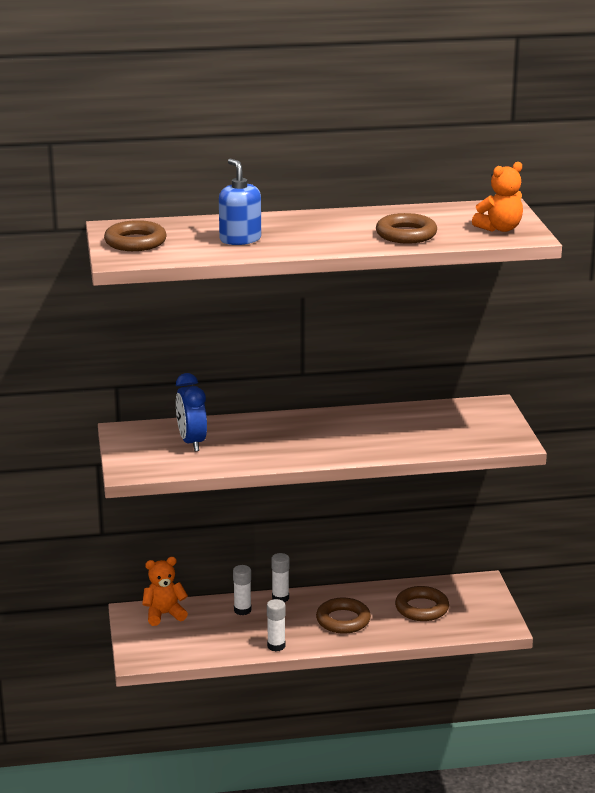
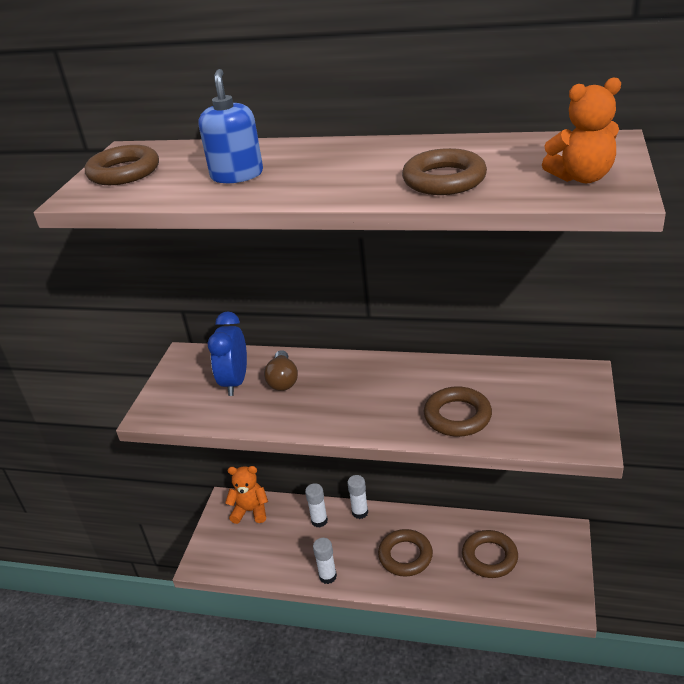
camera: 25 degrees right, 10 degrees up
(236, 436) = (283, 380): none -> brown light bulb
(406, 440) = (457, 416): none -> brown ring

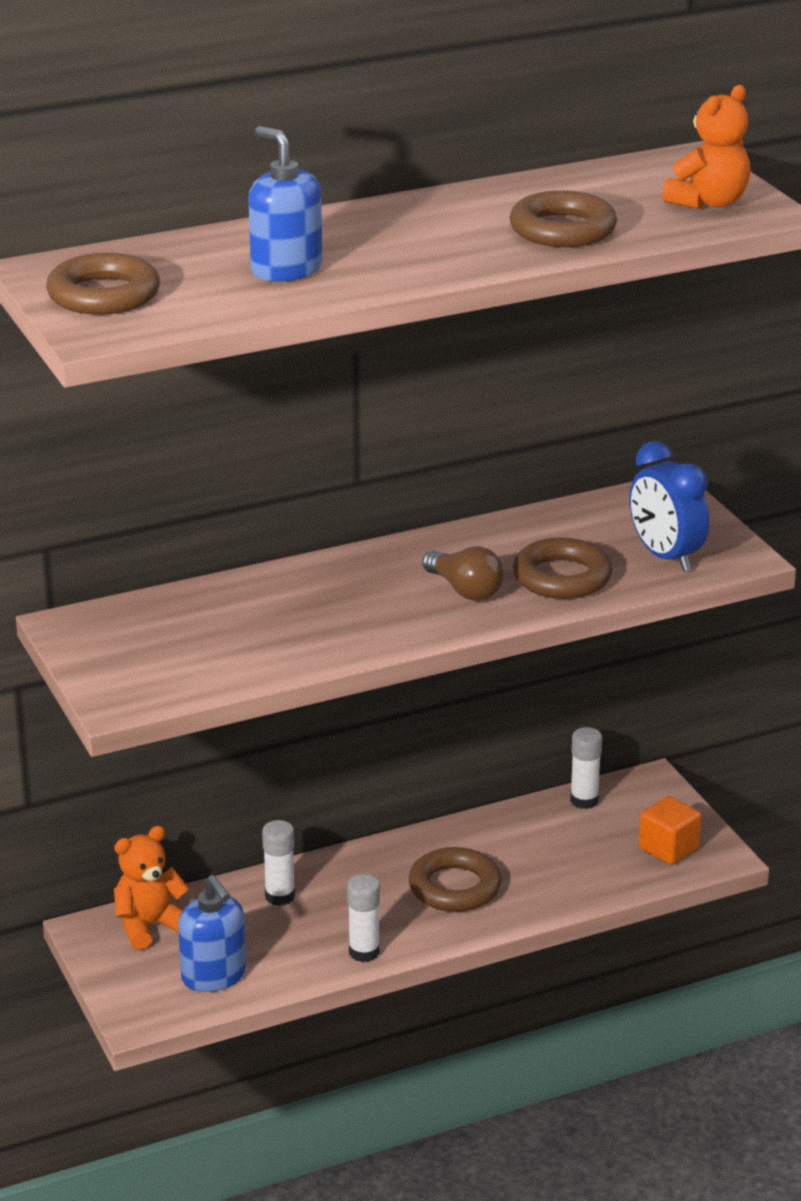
camera: 40 degrees left, 5 degrees down
(235, 382) = (202, 631): blue clock -> blue clock (665, 557)
(251, 555) = (214, 976): none -> blue soap dispenser
(283, 380) = (273, 608): brown light bulb -> brown light bulb (465, 590)
(360, 512) = (334, 864): white glue stick -> white glue stick (584, 800)
(489, 557) = (573, 845): brown ring -> none
(543, 585) = (668, 848): none -> orange cube

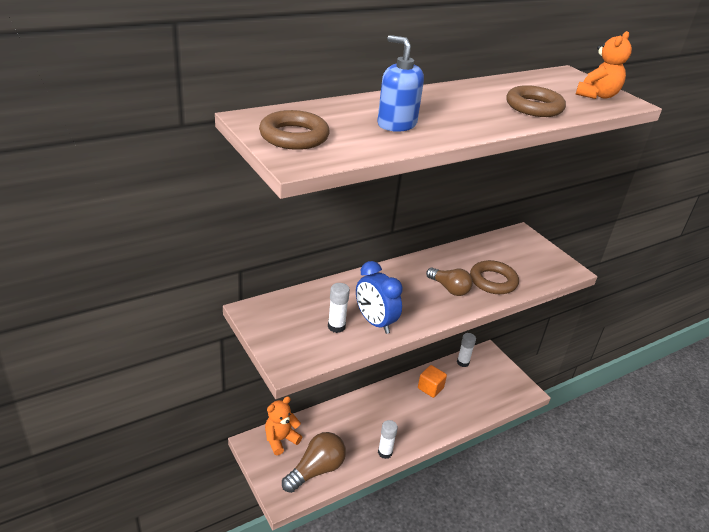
camera: 10 degrees left, 5 degrees up
(214, 976) = (316, 470): blue soap dispenser -> brown light bulb
(280, 896) = (339, 420): white glue stick -> white glue stick (336, 326)
(454, 887) = (418, 412): brown ring -> none
(665, 557) = (536, 269): blue clock -> blue clock (375, 322)
(668, 848) = (505, 388): orange cube -> orange cube (430, 388)

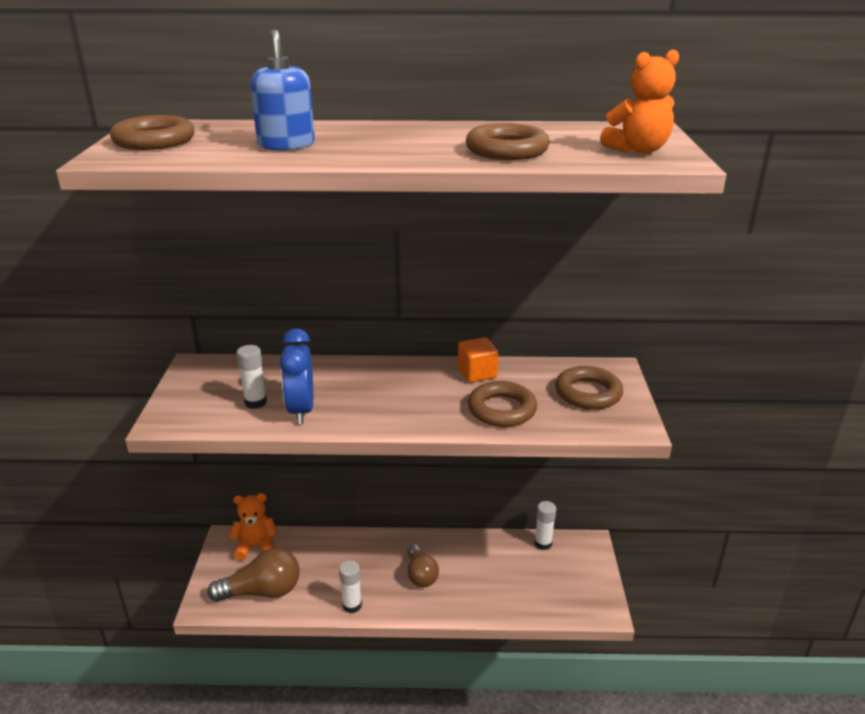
camera: 35 degrees right, 5 degrees down
(430, 388) = (472, 557): orange cube -> orange cube (477, 373)
(449, 289) = (433, 402): brown light bulb -> brown light bulb (420, 575)
(525, 255) = (588, 393): none -> brown ring

